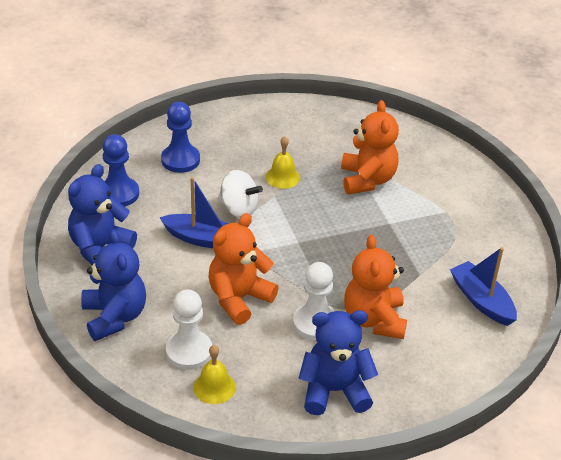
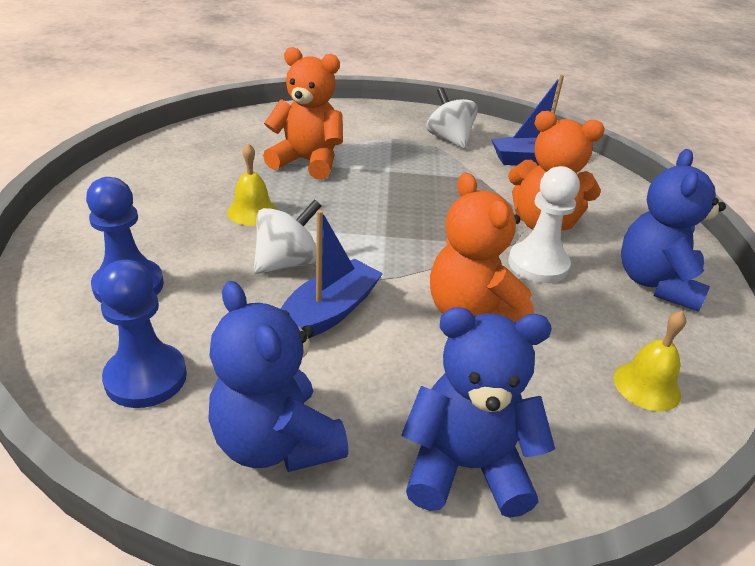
camera: 70 degrees left, 5 degrees down
(189, 351) = (569, 393): white pawn -> none
(475, 244) = (449, 139): none -> white spinning top

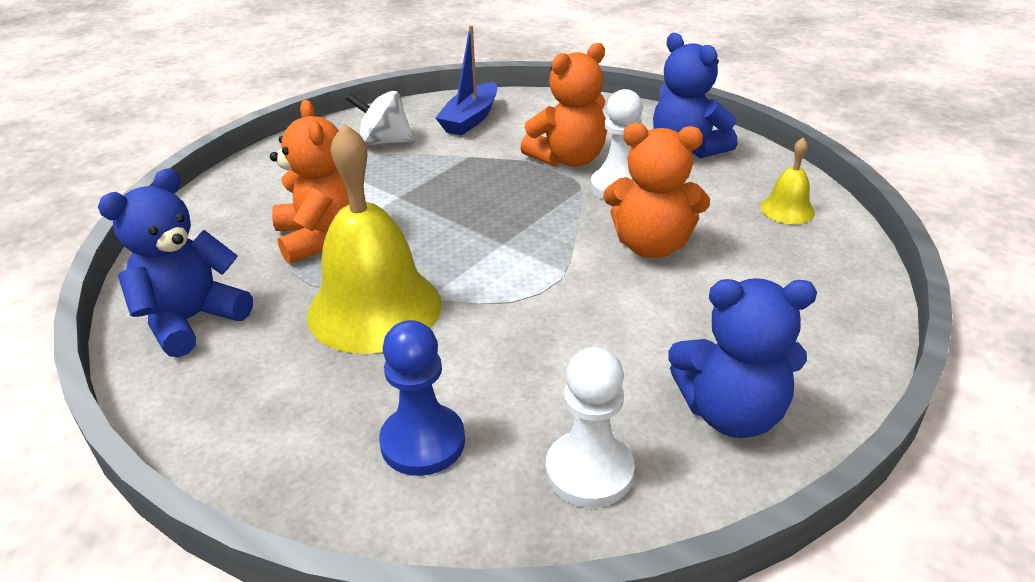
camera: 50 degrees left, 0 degrees up
(146, 378) = (589, 471): blue pawn -> white pawn
(252, 212) = (374, 308): yellow bell -> yellow bell, size x2.17
(287, 263) = (488, 317): white spinning top -> none
(307, 162) = (320, 238): orange teddy bear -> orange teddy bear turned 105 degrees clockwise
(328, 313) = (587, 321): blue boat -> none
(466, 467) = (815, 324): blue teddy bear -> blue teddy bear (191, 320)

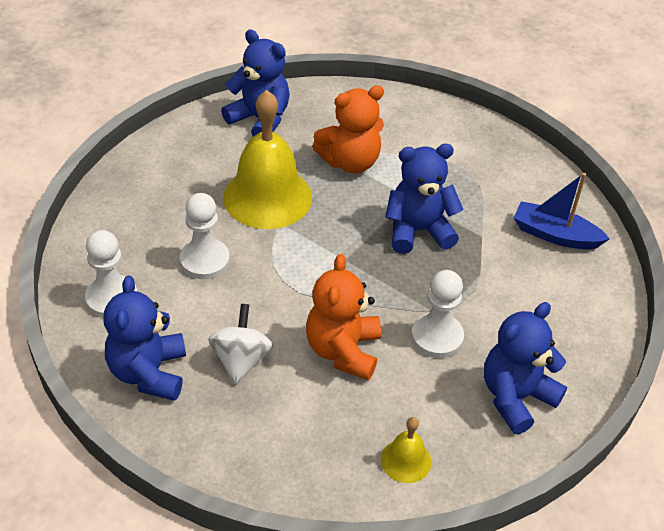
camera: 85 degrees right, 10 degrees up
(384, 142) = (500, 181): white spinning top -> white spinning top (241, 360)
(423, 442) = (145, 227): blue pawn -> none
(457, 193) = (418, 231): none -> blue teddy bear
(503, 366) = (205, 260): none -> white pawn
(568, 159) = (485, 304): orange teddy bear -> none

